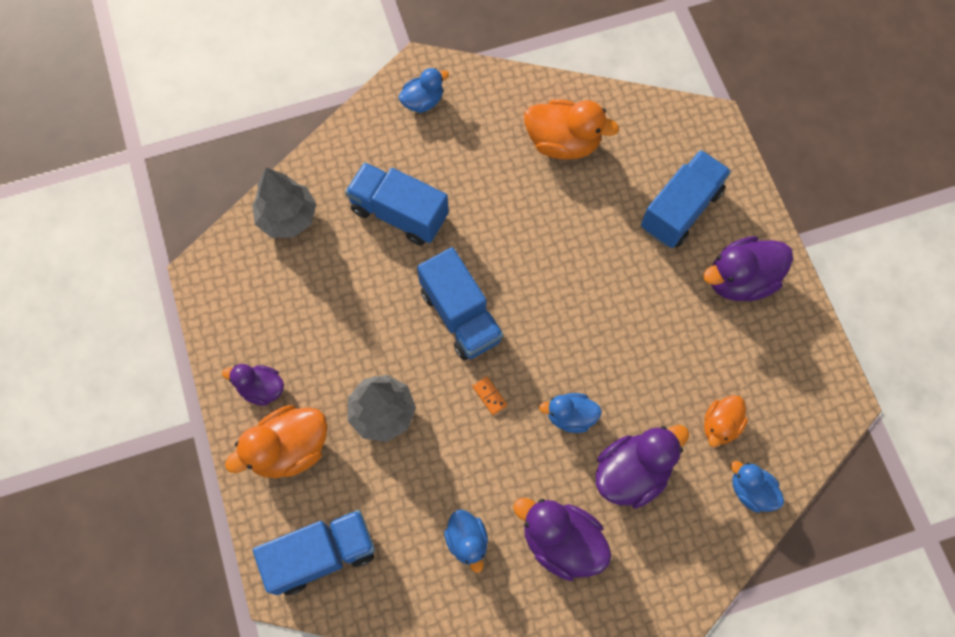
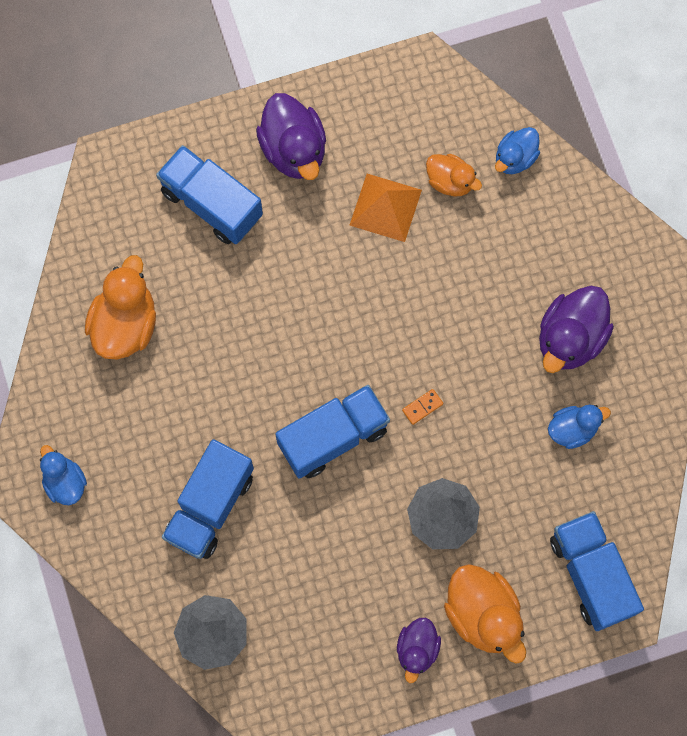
camera: 90 degrees left, 5 degrees up
(570, 416) = (443, 326): blue duck -> none
(632, 473) = (500, 268): purple duck -> none
(688, 363) = (385, 207): none -> orange pyramid

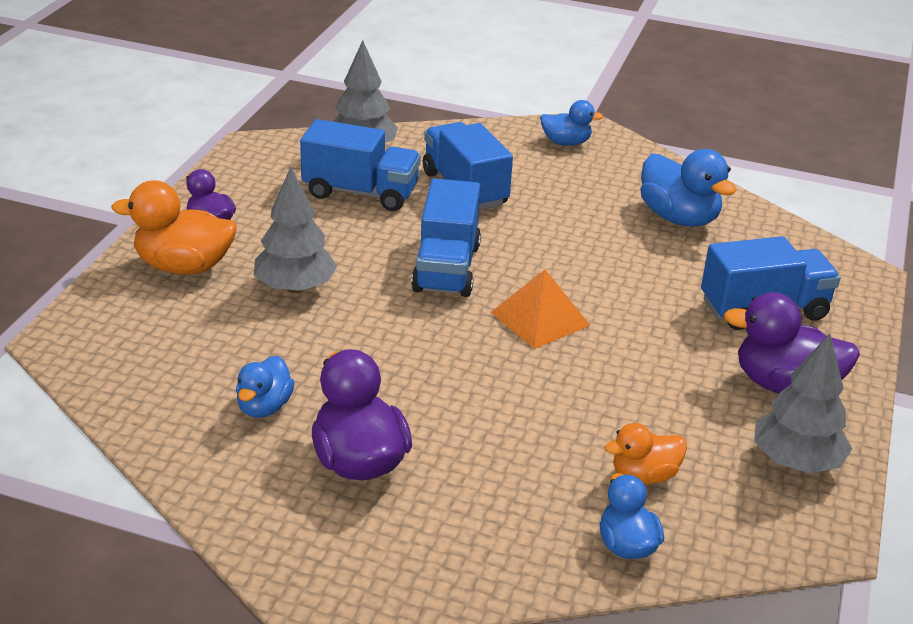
camera: 125 degrees right, 40 degrees down
(125, 324) = (679, 218): orange duck -> blue duck
(368, 109) = (796, 462): none -> grey tree
(385, 207) = (656, 413): orange pyramid -> orange pyramid (540, 319)
(422, 407) = (411, 328): orange domino -> none
(591, 574) = (120, 340): blue truck -> blue truck (361, 192)

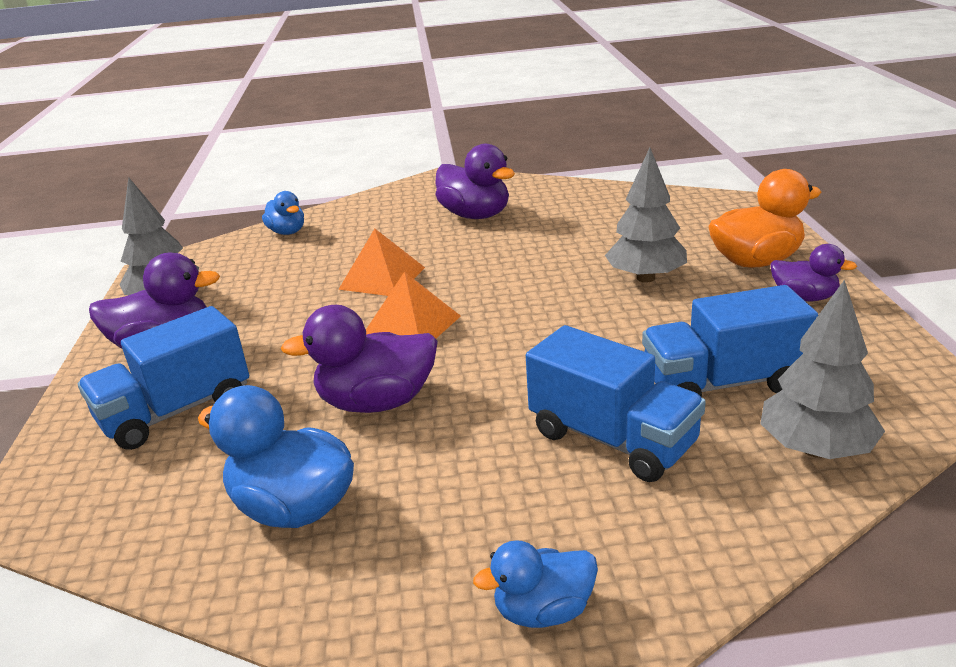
camera: 160 degrees right, 5 degrees down
(264, 407) = (564, 217): blue duck -> none
(446, 268) = (535, 337): blue truck -> none
(537, 392) = (382, 278): none -> orange pyramid
(602, 261) = (377, 402): none -> purple duck
(644, 475) = (283, 261): orange duck -> none

